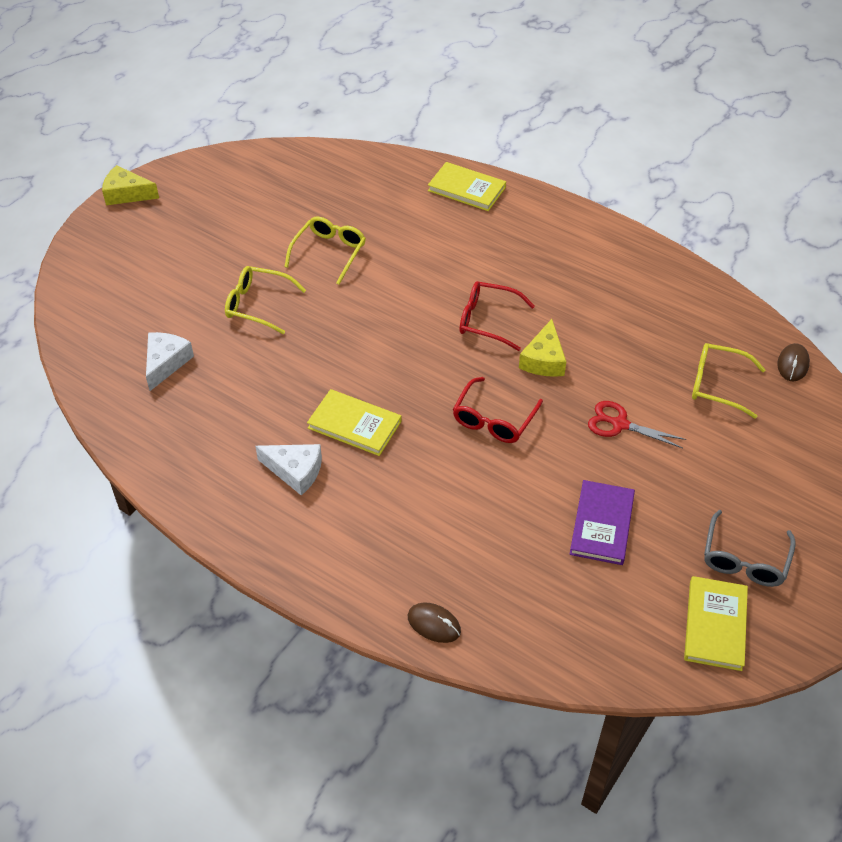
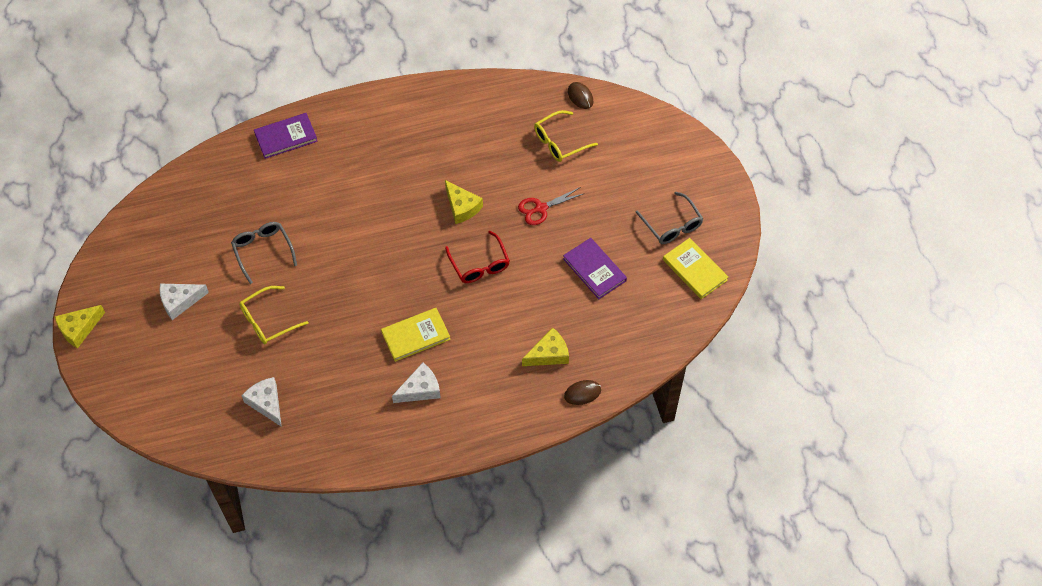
camera: 50 degrees left, 10 degrees up
(218, 235) = (180, 301): none -> white cheese
(329, 253) = (263, 251): yellow glasses -> grey glasses
(451, 556) = (549, 354): none -> yellow cheese
(466, 189) = (286, 137): yellow book -> purple book
(488, 321) = (405, 211): red glasses -> none

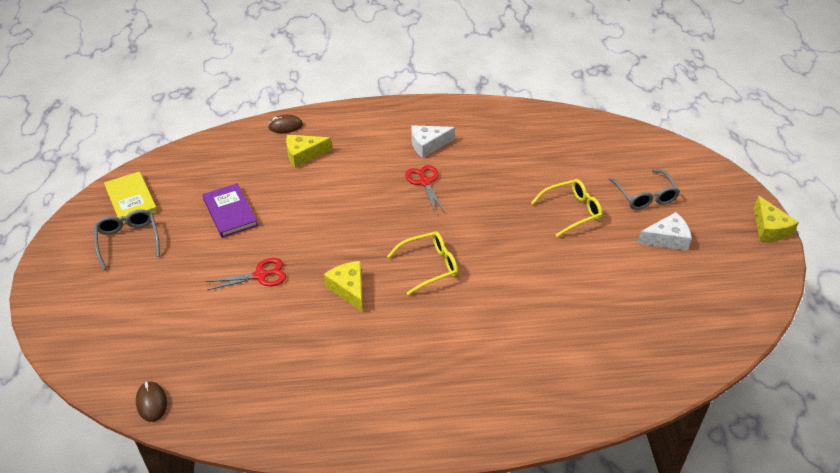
camera: 170 degrees left, 15 degrees down
(79, 329) = (769, 228): yellow cheese -> yellow cheese turned 105 degrees clockwise
(263, 251) = (580, 274): grey glasses -> grey glasses (645, 196)
(266, 403) = (570, 152): white cheese -> none
(286, 137) = (557, 404): purple book -> none
(415, 335) = (425, 182): yellow book -> red scissors
(479, 264) = (346, 232): red glasses -> none
(560, 142) = (205, 346): yellow glasses -> yellow glasses (429, 266)

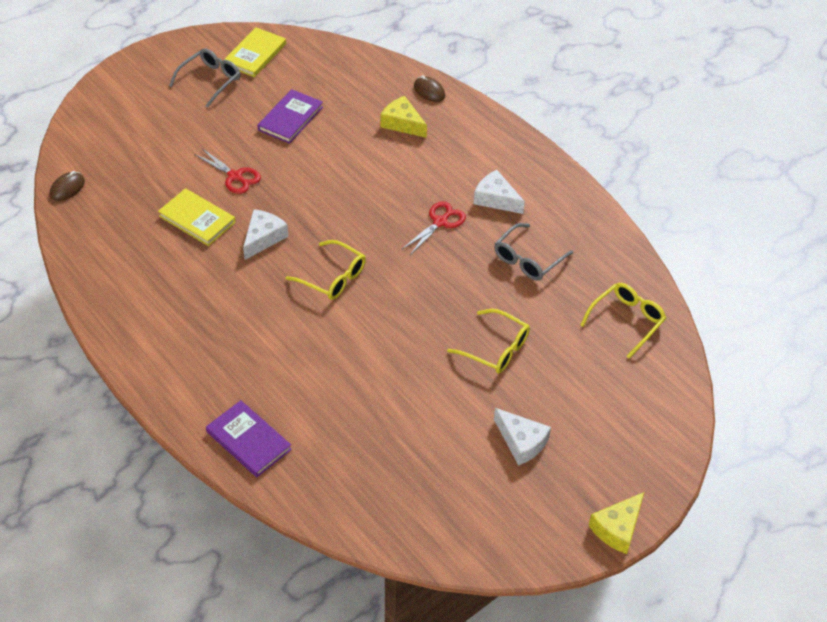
camera: 55 degrees right, 5 degrees up
(286, 322) = (197, 219): none -> yellow book
(348, 289) = (263, 238): yellow cheese -> white cheese
(566, 398) = (248, 441): none -> purple book
(592, 140) = (626, 321): none -> yellow glasses
(645, 196) = (573, 399): grey glasses -> grey glasses (528, 259)

